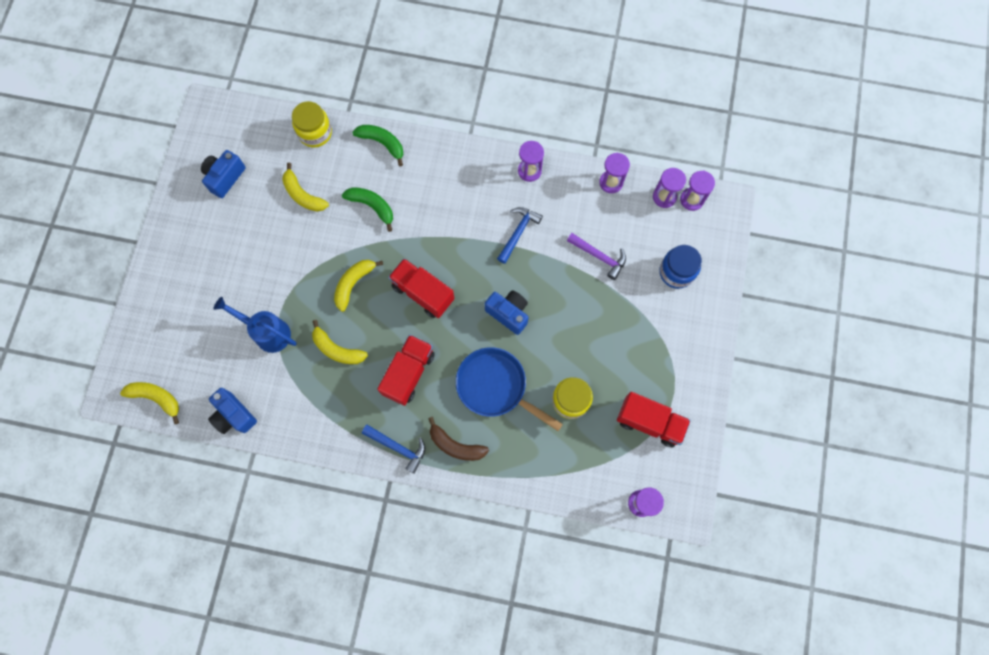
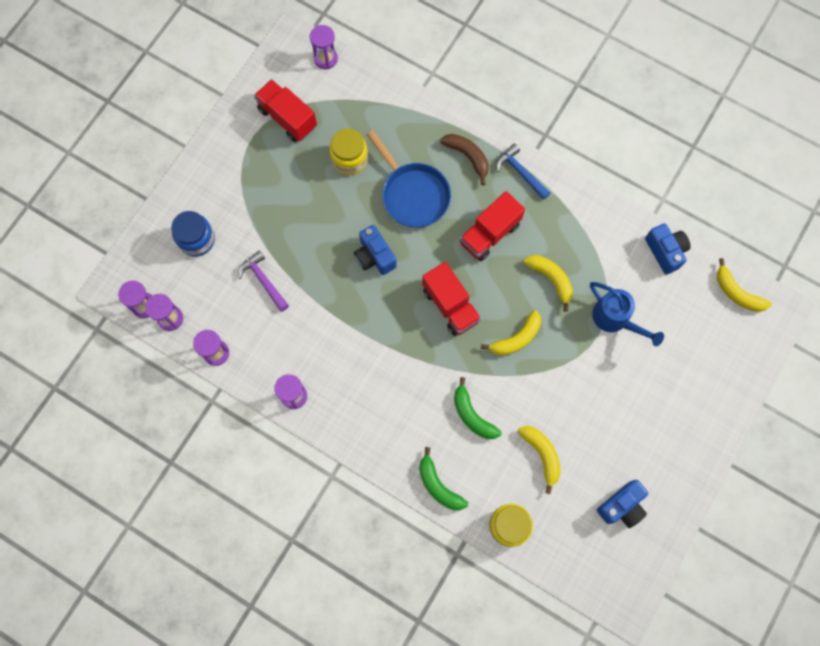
camera: 160 degrees left, 0 degrees up
(518, 232) = (333, 333): blue hammer -> none

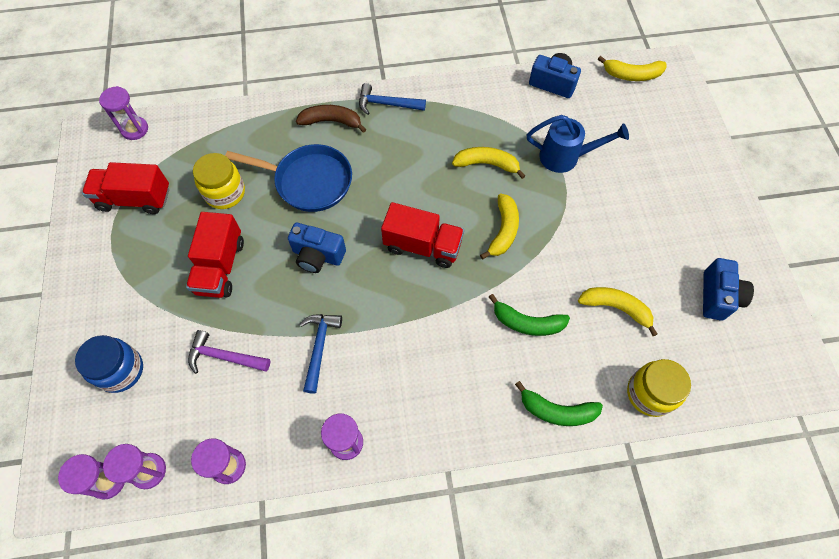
camera: 40 degrees left, 10 degrees down
(325, 322) = (319, 347): none -> blue hammer
(489, 234) = (404, 166): red truck -> red truck (220, 267)

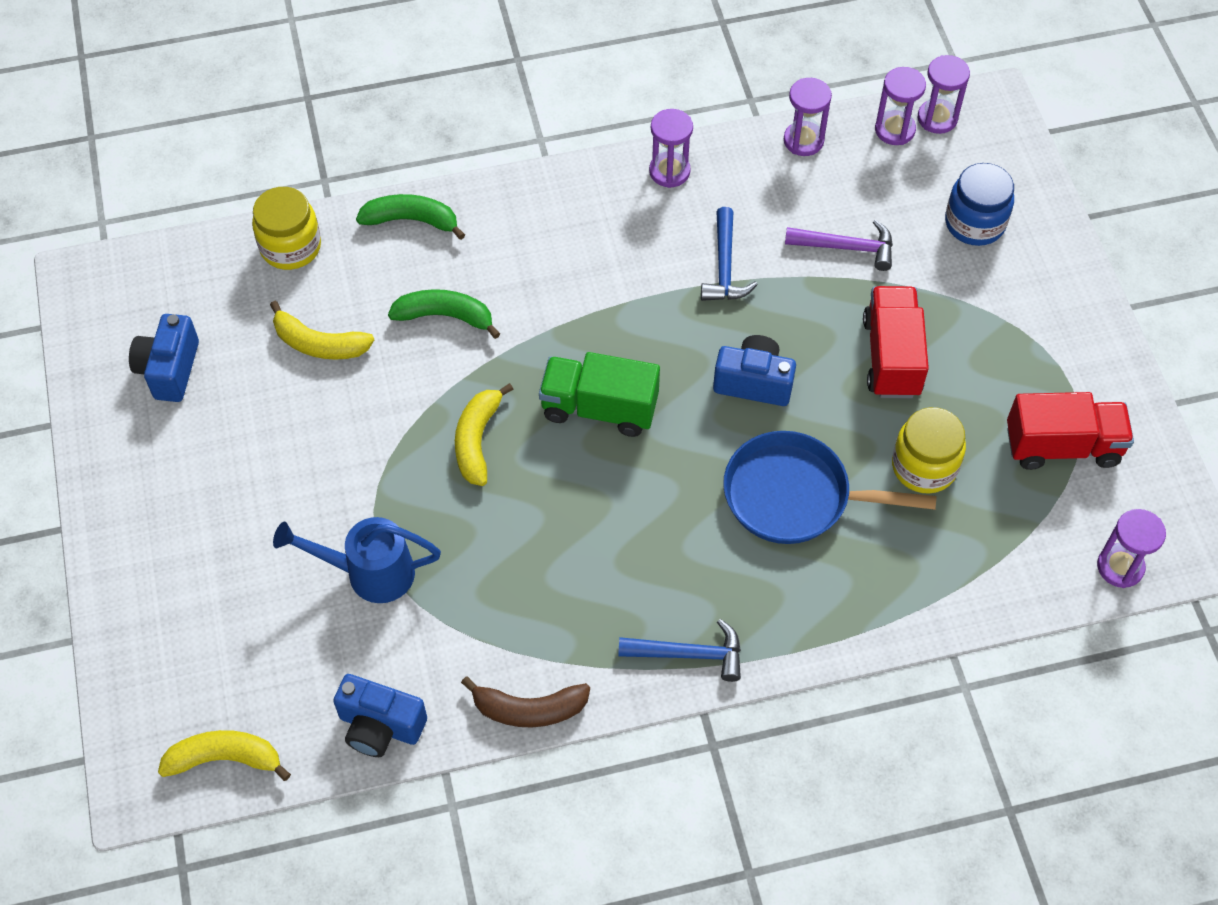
camera: 175 degrees right, 5 degrees down
(331, 121) = (782, 610): brown banana -> brown banana (529, 709)
(422, 246) = (599, 408): red truck -> green truck
(487, 164) = (504, 549): yellow banana -> none

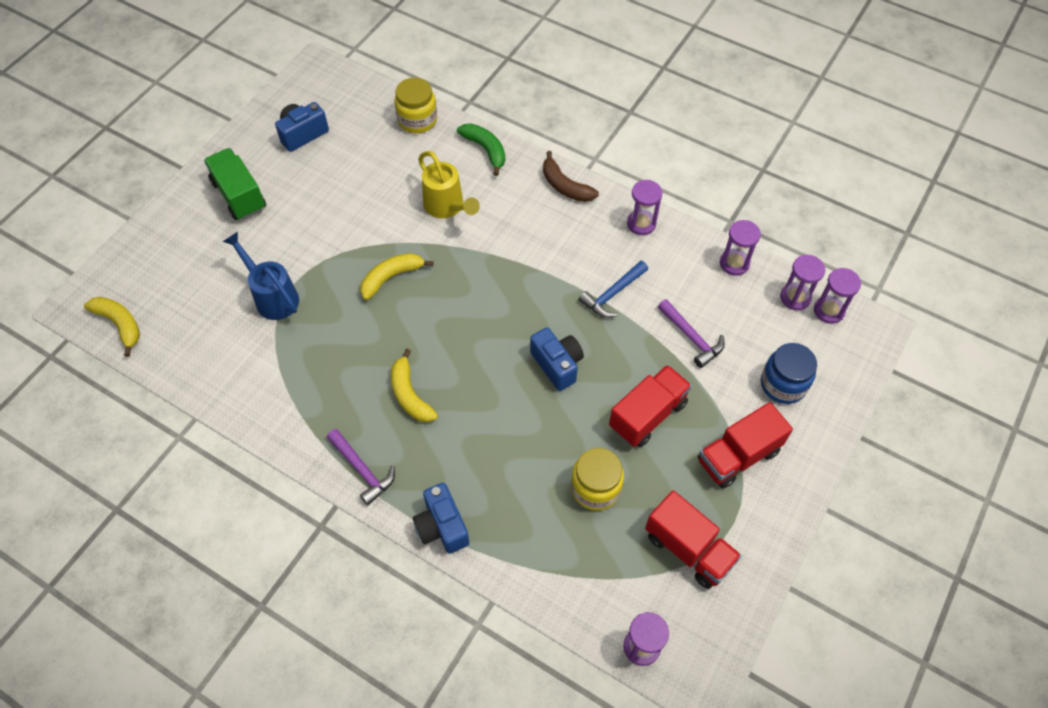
camera: 45 degrees right, 0 degrees up
(319, 344) = (377, 174): yellow banana -> yellow banana (410, 394)
(380, 726) = (193, 370): blue camera -> blue camera (442, 526)
(445, 316) = (447, 207): green banana -> yellow watering can
(529, 709) = (261, 425): brown banana -> brown banana (565, 186)
(599, 408) = (465, 311): green truck -> green truck (239, 195)
(689, 654) = (362, 470): blue hammer -> purple hammer
(795, 496) = (508, 440): blue pan -> none
(1010, 324) = (738, 456): none -> red truck

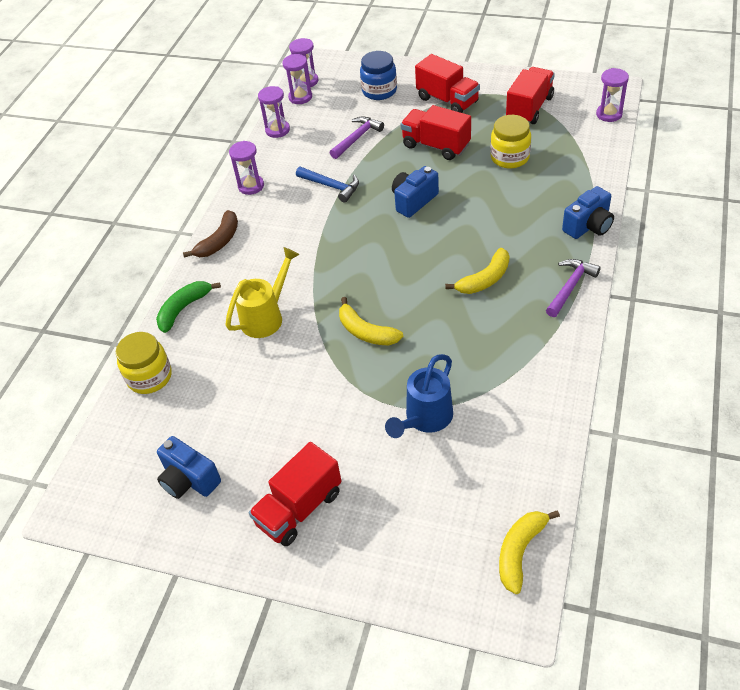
camera: 100 degrees left, 10 degrees down
(239, 195) = (299, 508): green truck -> red truck

